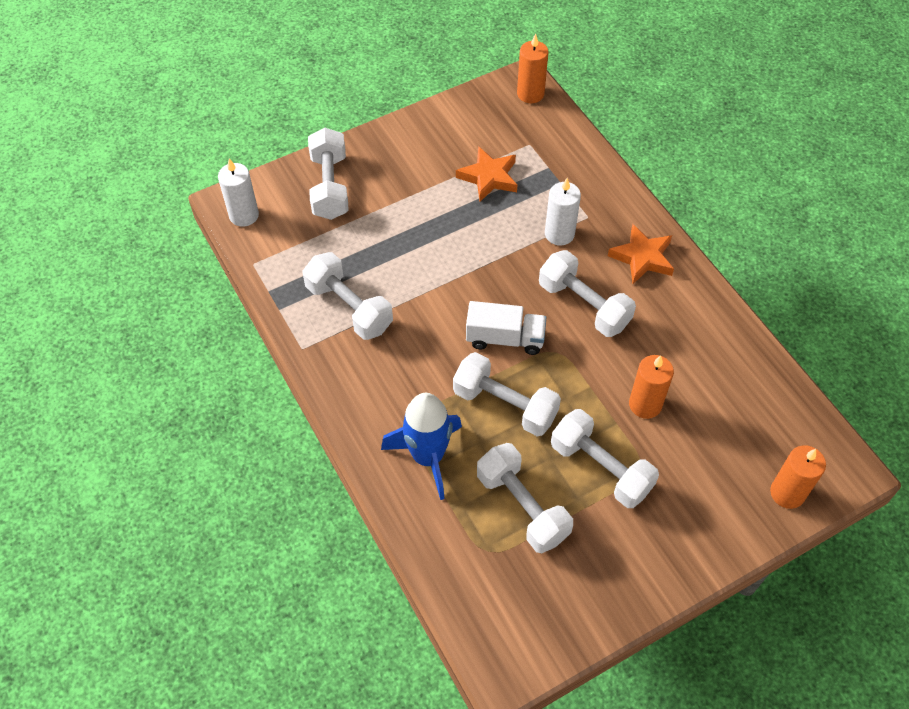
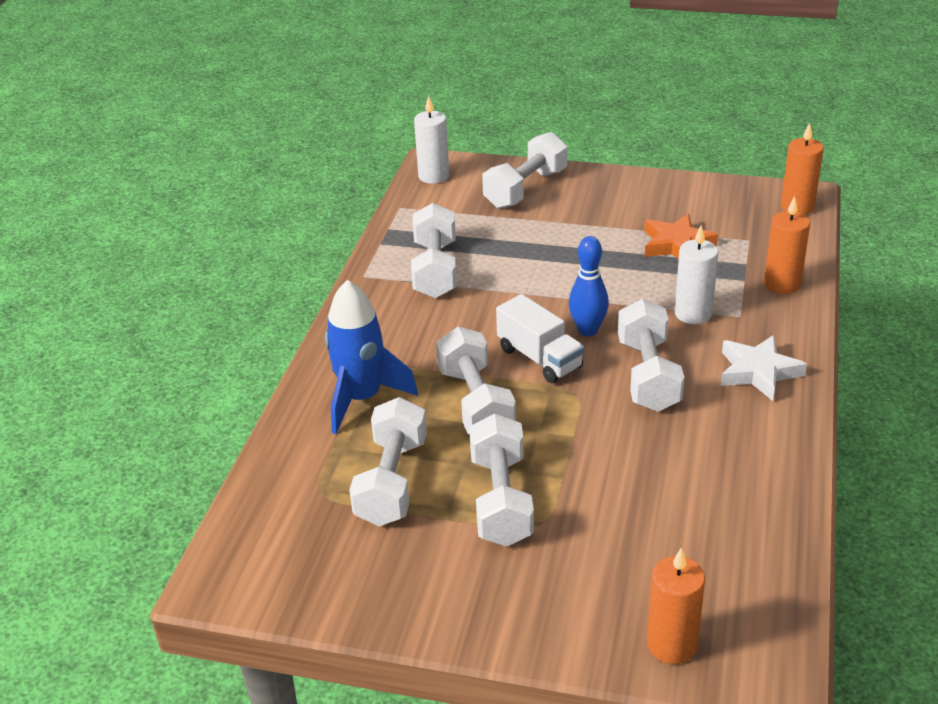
camera: 45 degrees right, 20 degrees down
(510, 293) = (588, 330): none -> blue bowling pin
(642, 257) = (758, 372): orange star -> white star
(645, 404) = (610, 480): orange candle -> orange candle (782, 284)

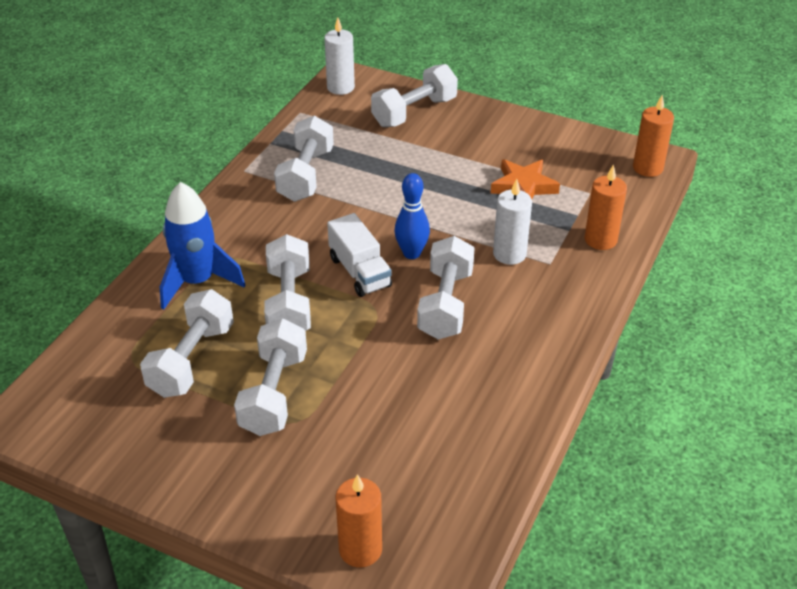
camera: 10 degrees right, 5 degrees up
(758, 372) = (543, 318): white star -> none

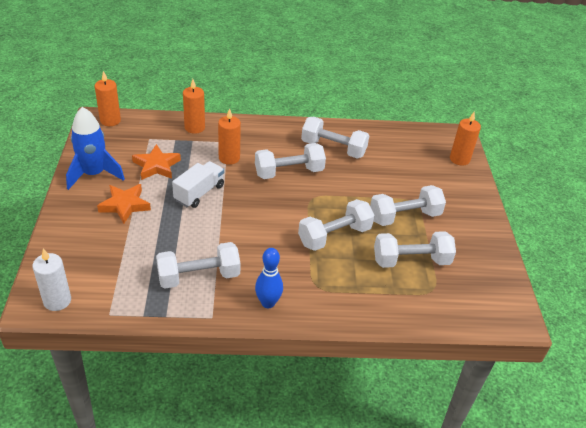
camera: 120 degrees left, 0 degrees up
(197, 282) = (348, 288): blue rocket -> blue rocket (94, 174)
(359, 272) = (286, 214): white truck -> white truck (199, 193)
(411, 253) = (254, 197): blue bowling pin -> blue bowling pin (268, 303)
(414, 112) = (82, 242): white dumbbell -> white dumbbell (333, 148)
(458, 148) = (125, 205): none -> orange star
(509, 254) = (229, 158): white candle -> orange candle

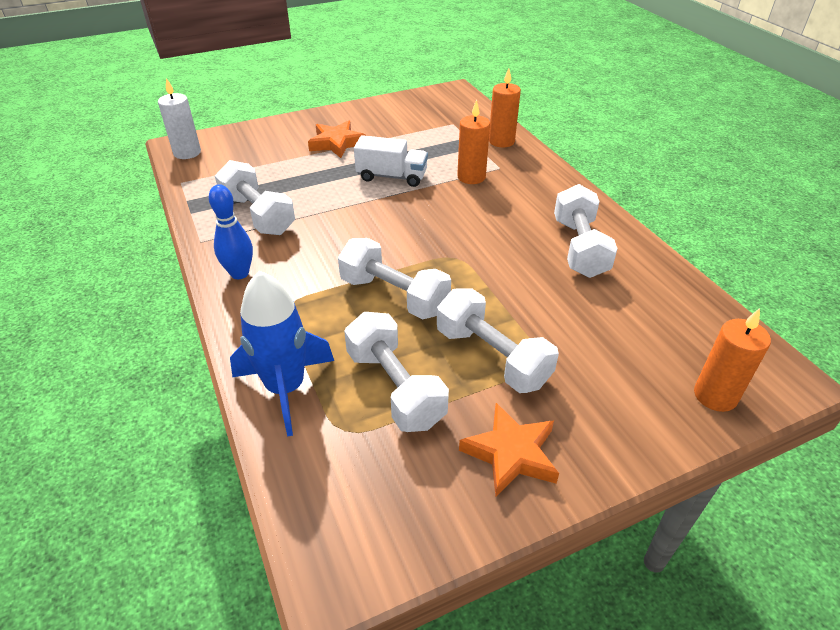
camera: 70 degrees right, 0 degrees up
(94, 174) = (369, 115): blue rocket -> blue rocket (285, 388)
(110, 120) = (458, 97): orange candle -> none
(156, 166) = (413, 140): orange star -> orange star (511, 453)
(289, 172) = (488, 225): white dumbbell -> none

